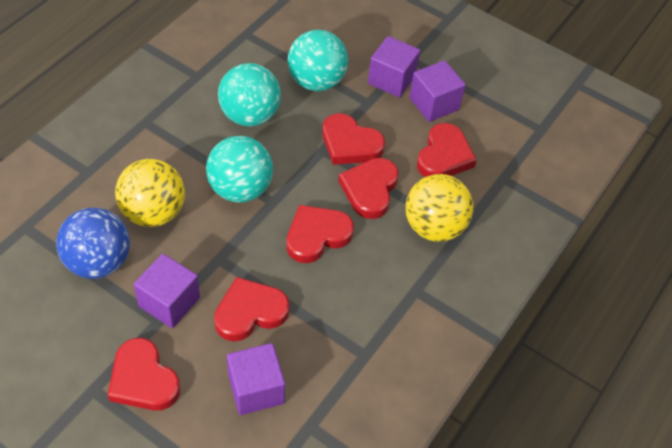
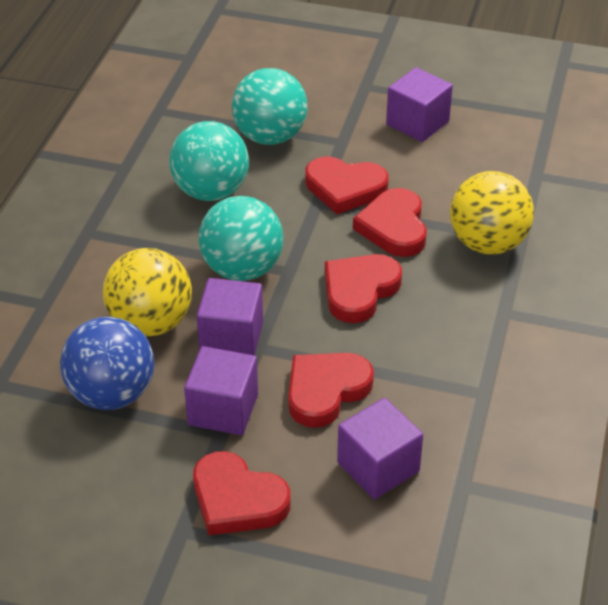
camera: 15 degrees left, 10 degrees down
(391, 79) = (356, 112): purple cube -> purple cube (231, 337)
(444, 156) = (458, 171): red heart -> none

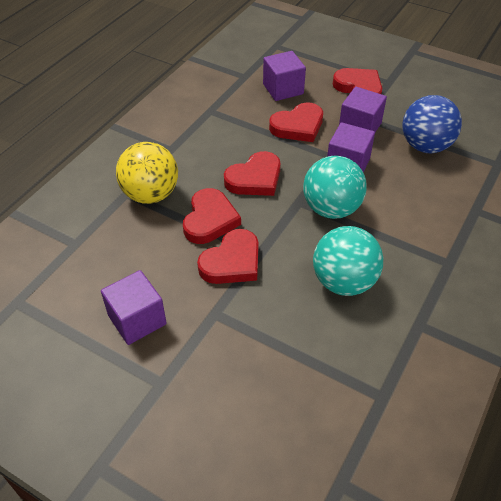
camera: 165 degrees left, 5 degrees up
(151, 323) = (400, 183): yellow ball -> none
(270, 136) = (278, 333): turquoise ball -> none
(345, 188) = (232, 262): red heart -> red heart turned 105 degrees clockwise

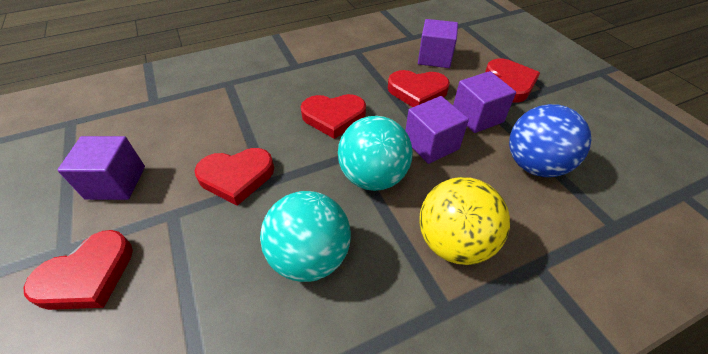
camera: 35 degrees right, 0 degrees up
(150, 194) = (242, 91): yellow ball -> yellow ball (454, 242)
(210, 220) = (261, 132): red heart -> red heart (87, 275)

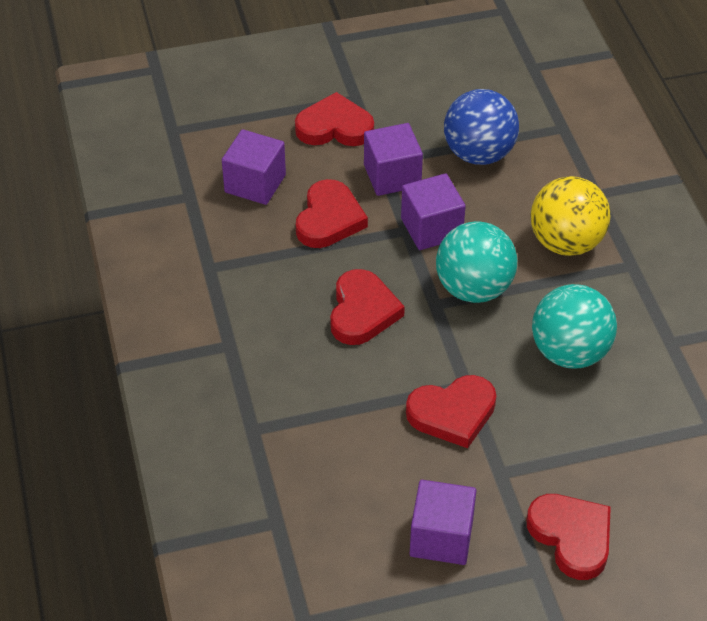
camera: 80 degrees left, 0 degrees up
(237, 177) = (452, 413): red heart -> red heart turned 75 degrees clockwise

